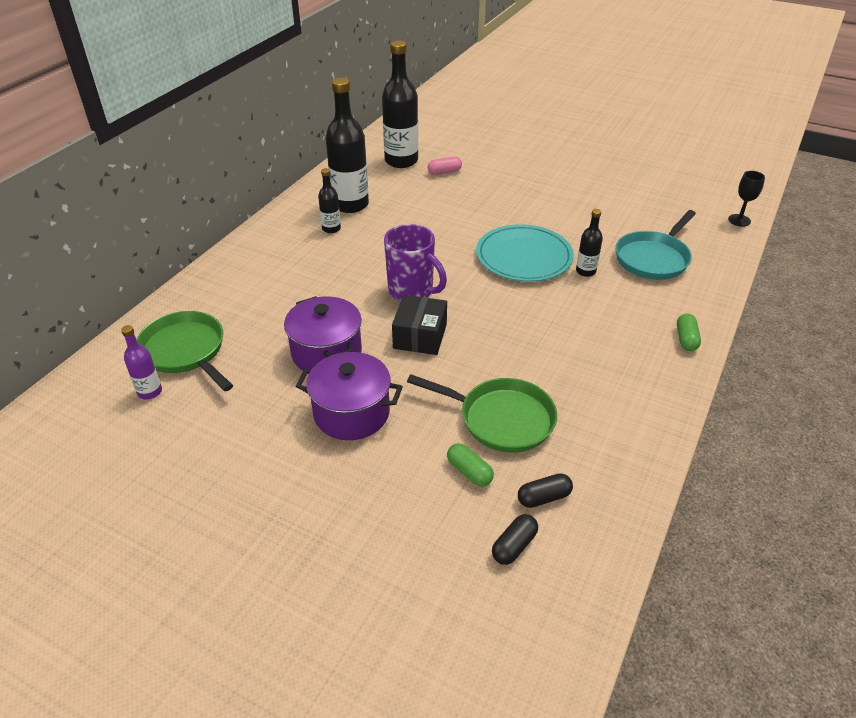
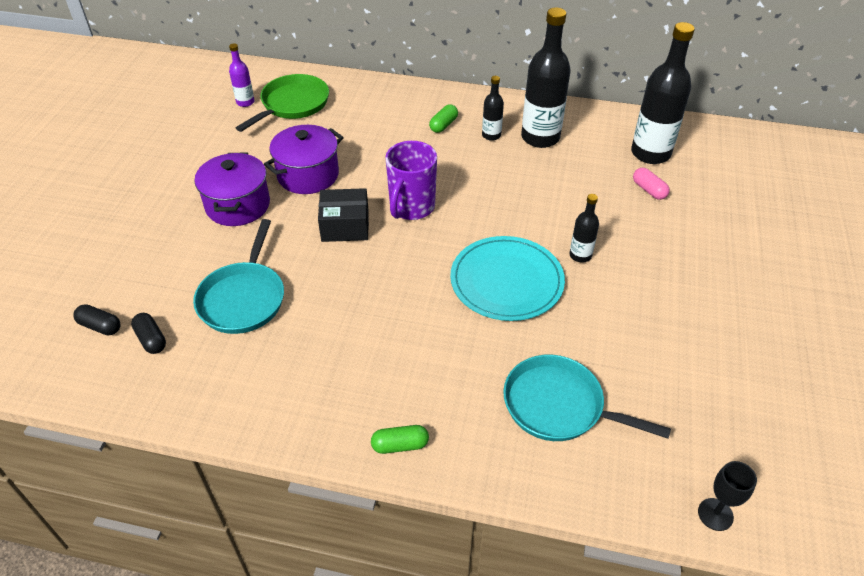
camera: 75 degrees right, 5 degrees up
(469, 472) = (178, 287): green capsule -> green capsule (443, 125)
(501, 419) = (243, 298): green pan -> turquoise pan
(585, 271) = (501, 339): black bottle -> black bottle (580, 255)

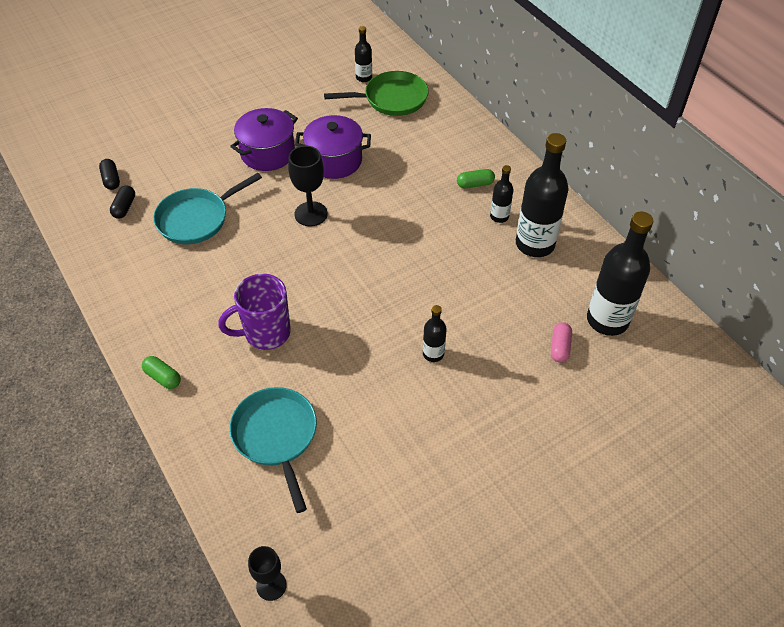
camera: 45 degrees right, 5 degrees up
(245, 102) = (364, 77): purple bottle -> black bottle
(345, 226) = (311, 214): black box -> black goblet
(411, 208) = (368, 232): purple mug -> purple mug (265, 333)
(506, 281) = (358, 331): turquoise plate -> none

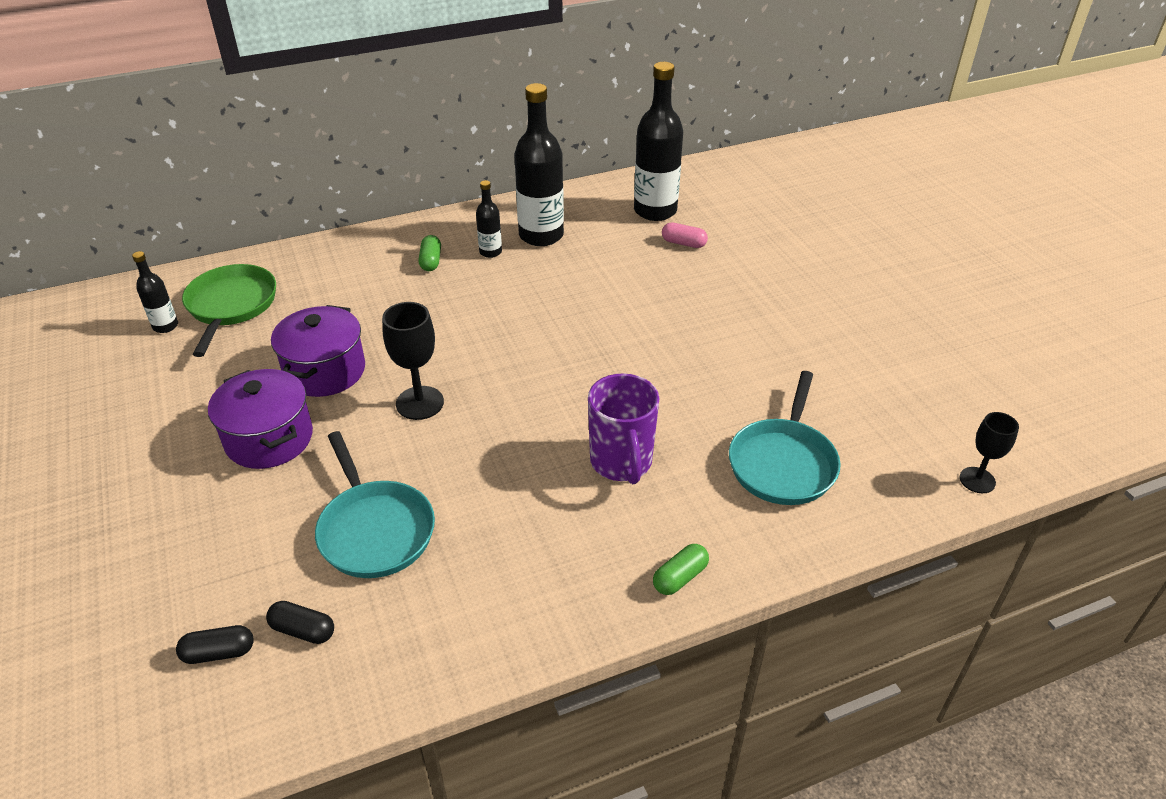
camera: 80 degrees left, 10 degrees down
(276, 436) = (783, 463): turquoise pan -> turquoise pan turned 60 degrees counterclockwise
(433, 354) = (678, 325): black bottle -> none

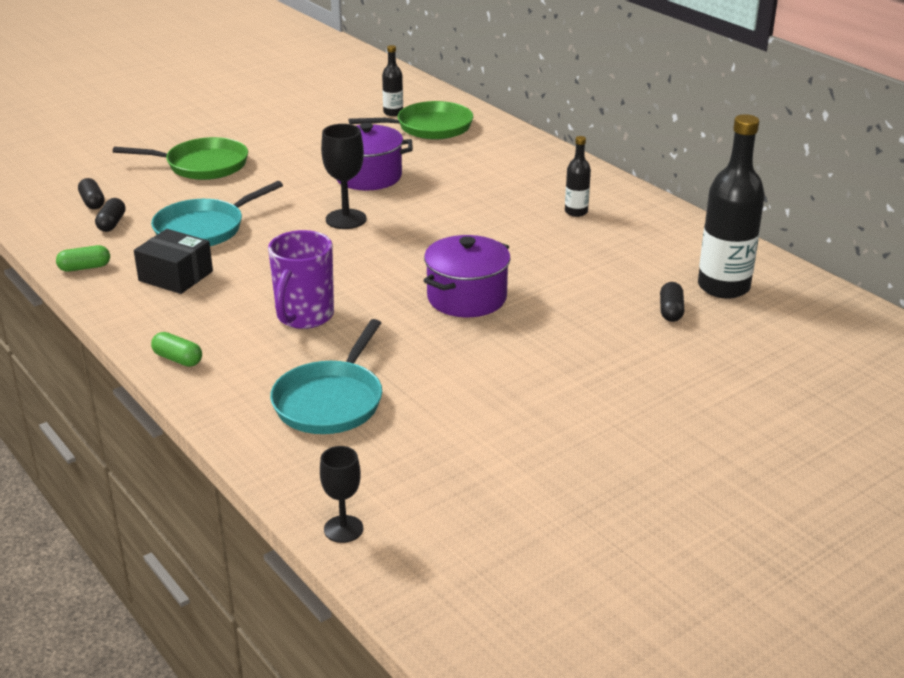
camera: 75 degrees right, 10 degrees down
(183, 517) = (202, 165): none -> green pan
(269, 439) = (285, 174): purple pot -> purple pot (467, 298)
(431, 261) = (542, 188): green capsule -> green capsule (84, 268)
(486, 567) = (175, 276): none -> black box
(541, 235) = (623, 231): black bottle -> none
(621, 463) = (304, 317): purple mug -> purple mug turned 45 degrees counterclockwise
(683, 243) = (670, 311): pink capsule -> black capsule
(783, 463) = (330, 401): turquoise pan -> turquoise pan turned 75 degrees counterclockwise

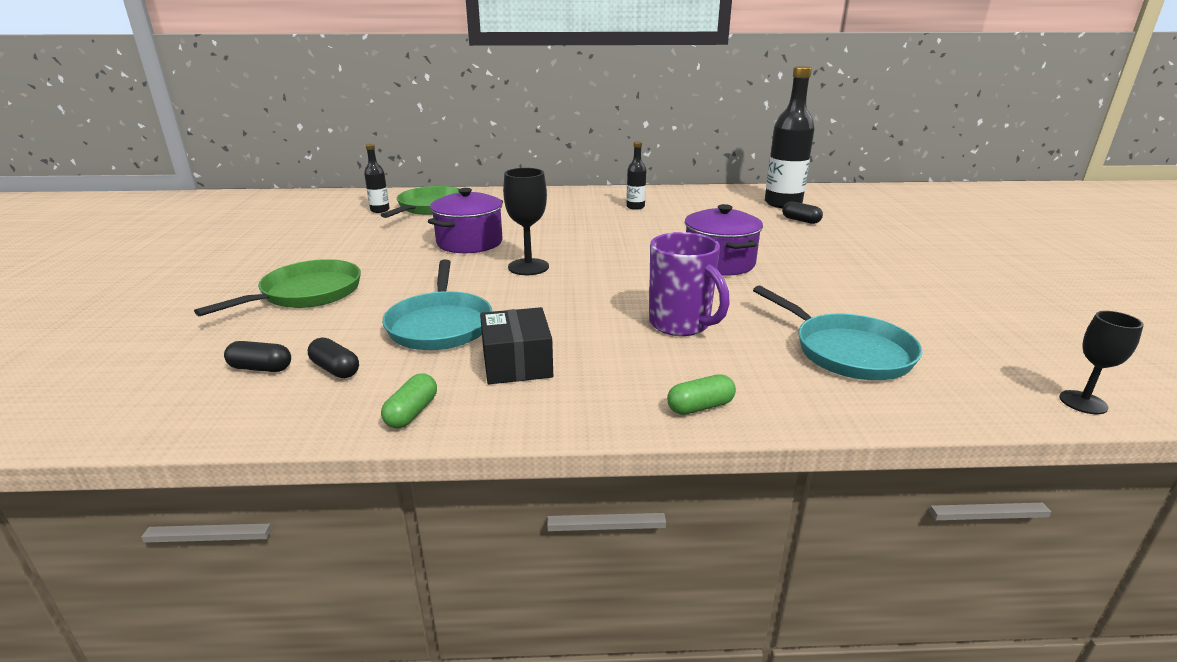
camera: 55 degrees left, 5 degrees down
(175, 276) = (517, 363): black box -> black box turned 75 degrees counterclockwise

